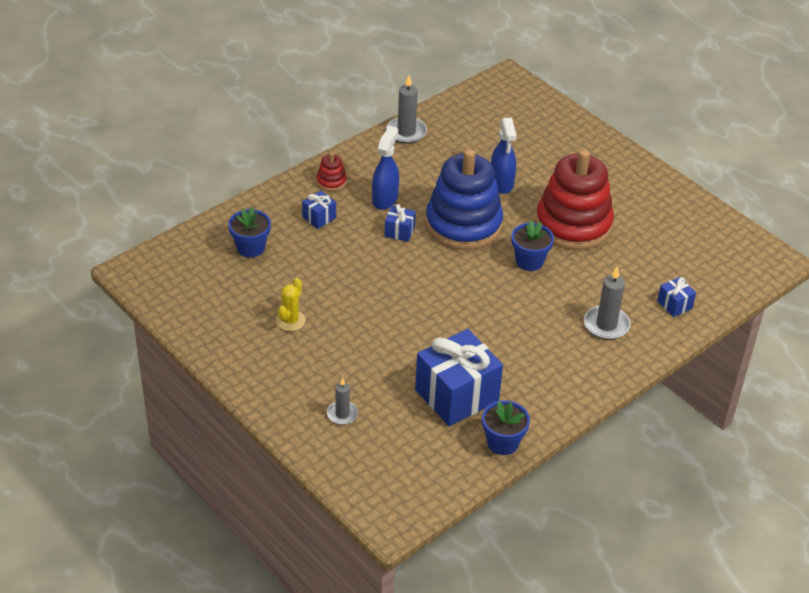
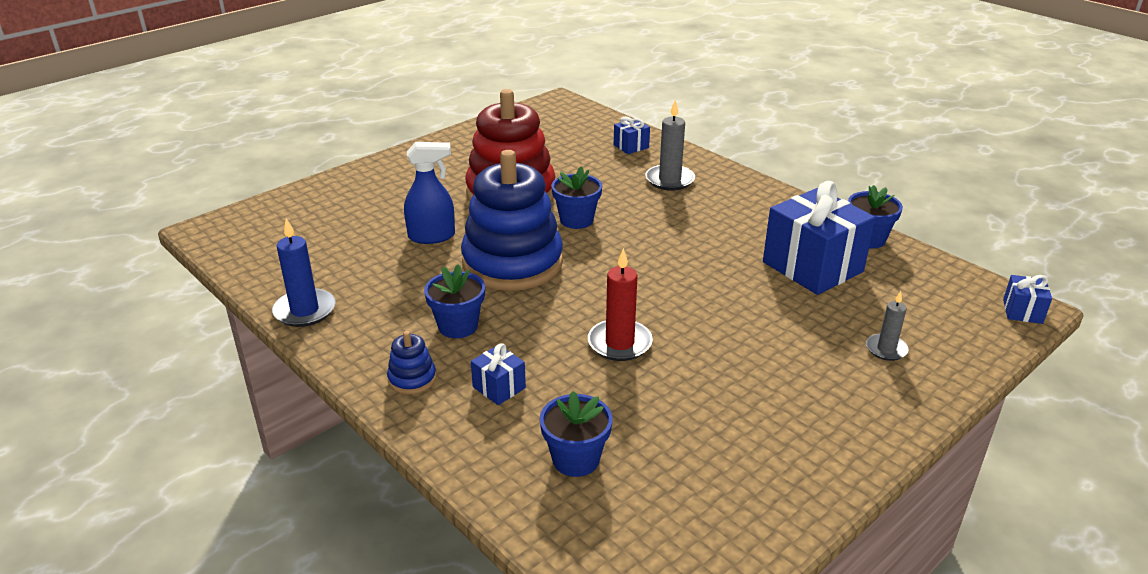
camera: 90 degrees left, 10 degrees down
(290, 320) = (731, 404): yellow cactus -> none
(331, 181) = (412, 379): red stacking toy -> blue stacking toy
(360, 274) = (619, 343): none -> red candle
(385, 199) = (458, 326): blue spray bottle -> blue flower pot
(399, 231) = (528, 312): blue gift -> blue gift (1022, 311)
(406, 132) = (305, 310): grey candle -> blue candle

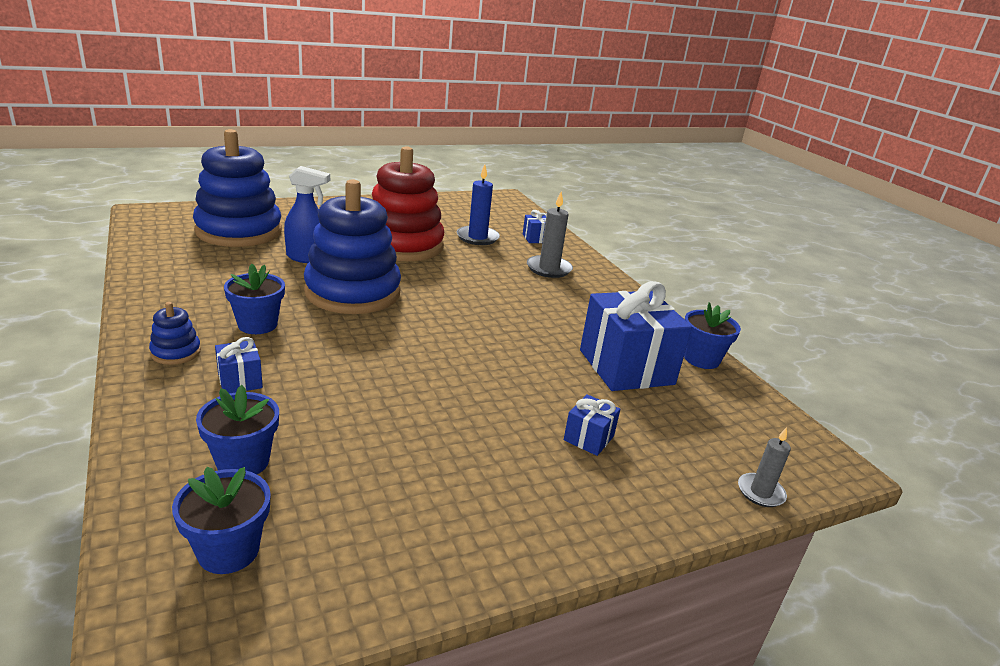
camera: 15 degrees right, 5 degrees down
(305, 310) = (151, 281): blue candle -> blue candle (477, 237)
(331, 225) = (239, 231): none -> blue stacking toy
(576, 220) = (439, 276): blue flower pot -> blue flower pot (228, 551)
(619, 343) = (383, 377): red candle -> none
(886, 349) = (645, 459): grey candle -> grey candle (760, 492)
(1022, 311) = (828, 468): blue gift -> blue gift (588, 438)

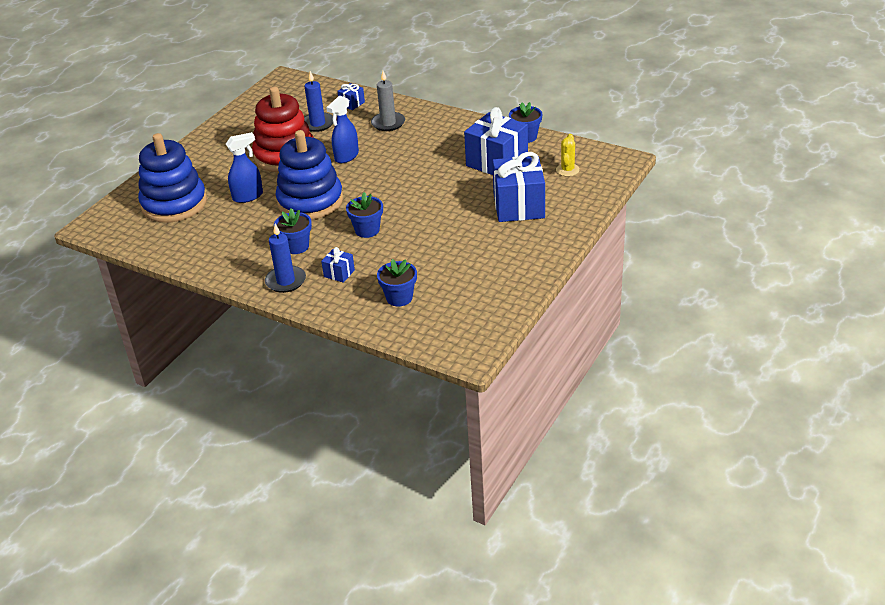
camera: 30 degrees left, 10 degrees up
(176, 352) = (285, 281): blue stacking toy -> blue candle
(228, 551) = (445, 322): blue flower pot -> blue flower pot (367, 230)
(459, 274) = (346, 156): none -> blue spray bottle
(588, 438) = (519, 206): blue gift -> blue gift, size x2.23
(721, 430) = (567, 170): none -> yellow cactus
(760, 492) = (605, 188): grey candle -> none

